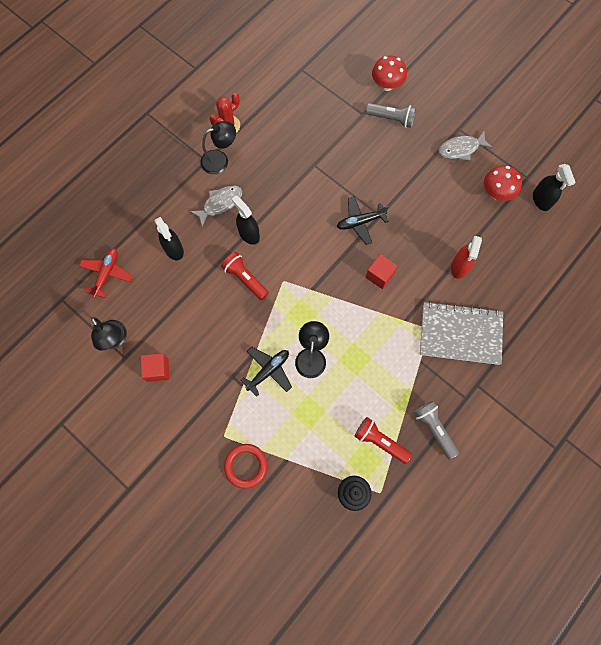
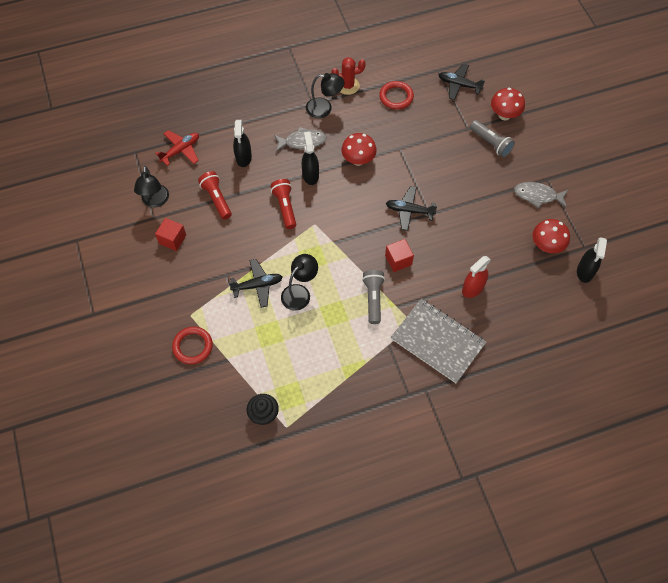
camera: 30 degrees right, 10 degrees down
(279, 115) = (396, 97): none -> red ring
(283, 196) = (358, 160): none -> red mushroom
(329, 75) = (459, 85): none -> black plane
(380, 441) = (312, 388): red flashlight -> red flashlight (216, 199)
(434, 429) = (364, 403): grey flashlight -> grey flashlight (373, 299)

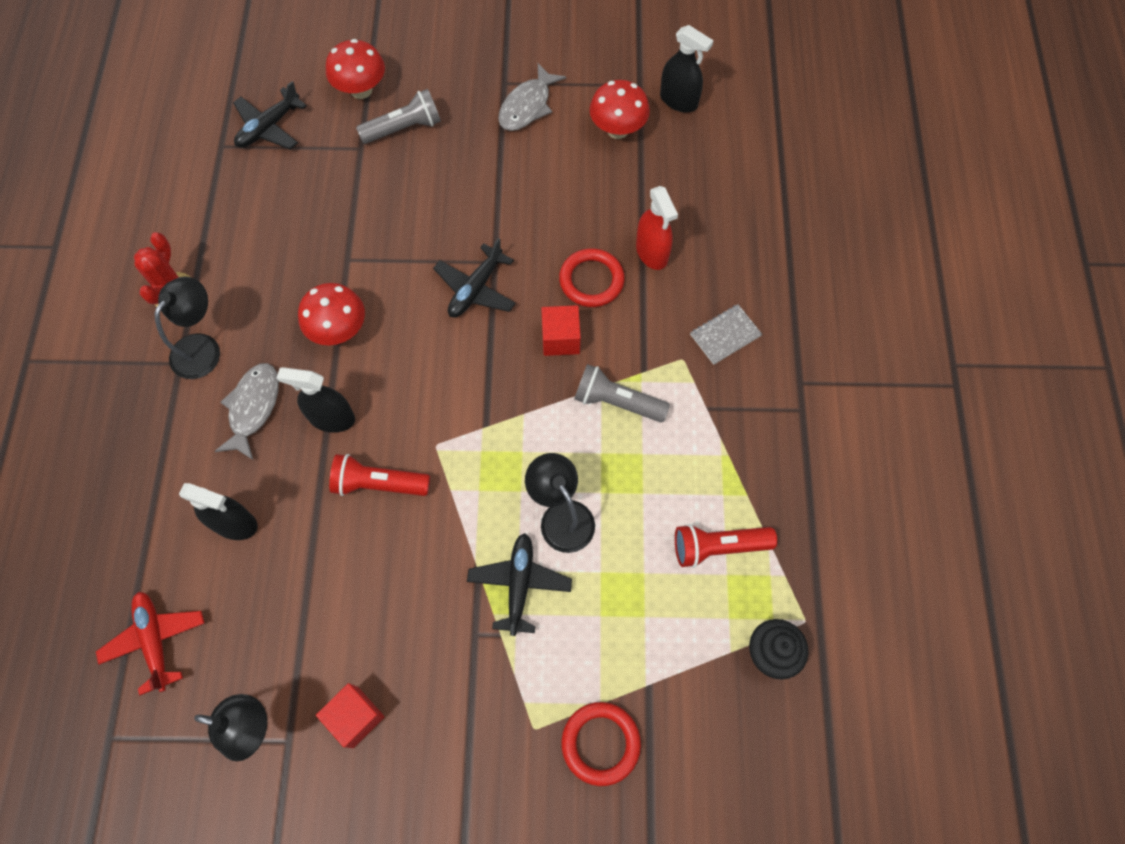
camera: 70 degrees left, 5 degrees up
(216, 199) = (303, 603): red flashlight -> red flashlight (718, 547)
(396, 97) = (241, 226): red ring -> red ring (591, 280)
(438, 341) = (725, 335): grey notebook -> grey notebook, size x0.45

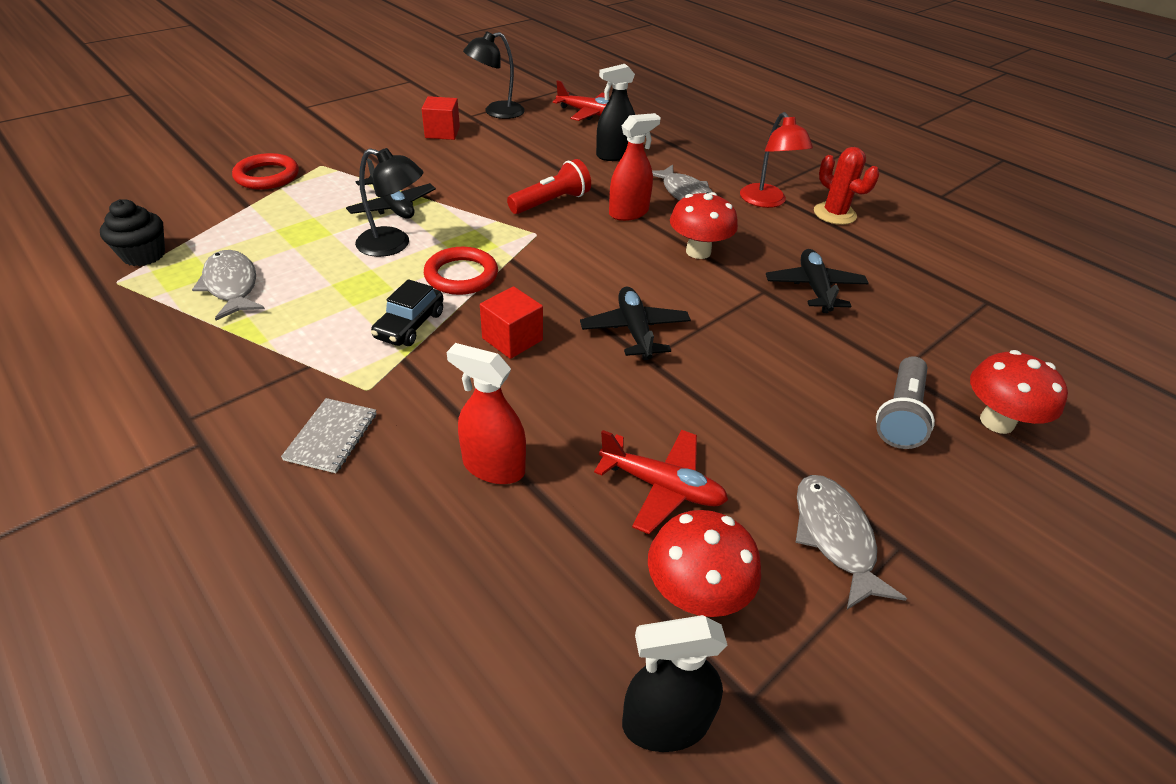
camera: 135 degrees right, 25 degrees down
(202, 347) = (767, 201): black lamp -> red lamp
(269, 127) = (989, 336): black plane -> black plane (814, 288)
(332, 418) = (628, 213): black spray bottle -> red spray bottle
(578, 182) = (662, 486): none -> red plane
(591, 280) = (534, 400): red ring -> red ring (461, 275)
(617, 402) = (410, 325): grey flashlight -> black car
(718, 547) = (232, 286): red flashlight -> grey fish

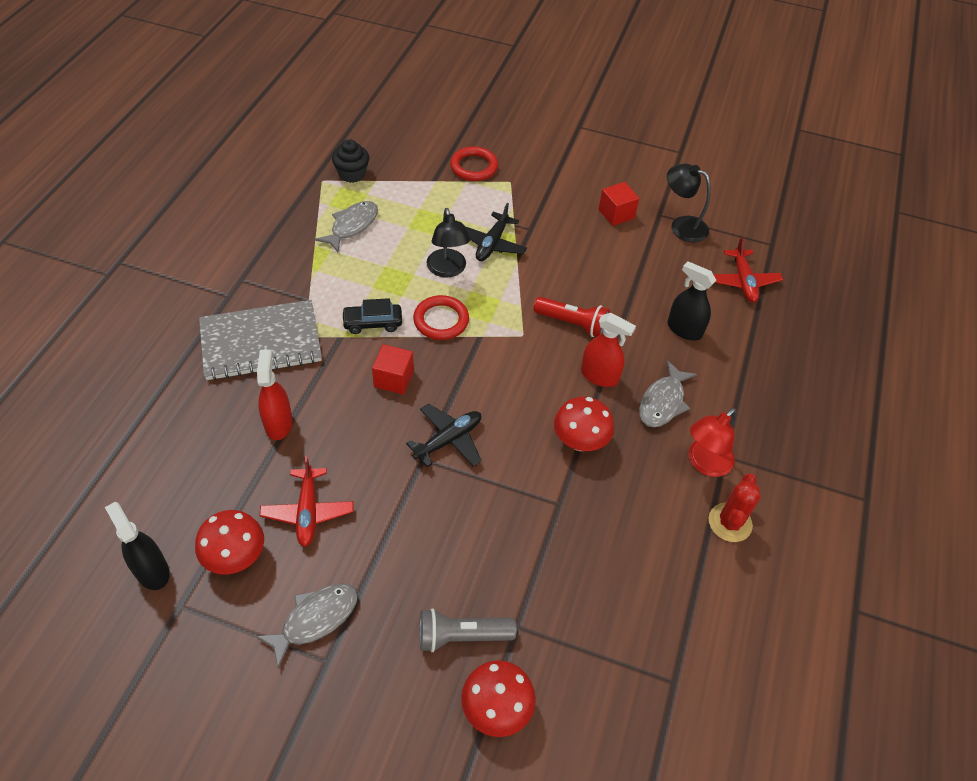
camera: 60 degrees right, 10 degrees up
(331, 437) = (261, 342): grey notebook -> grey notebook, size x2.20
(814, 288) = (589, 537): black plane -> none

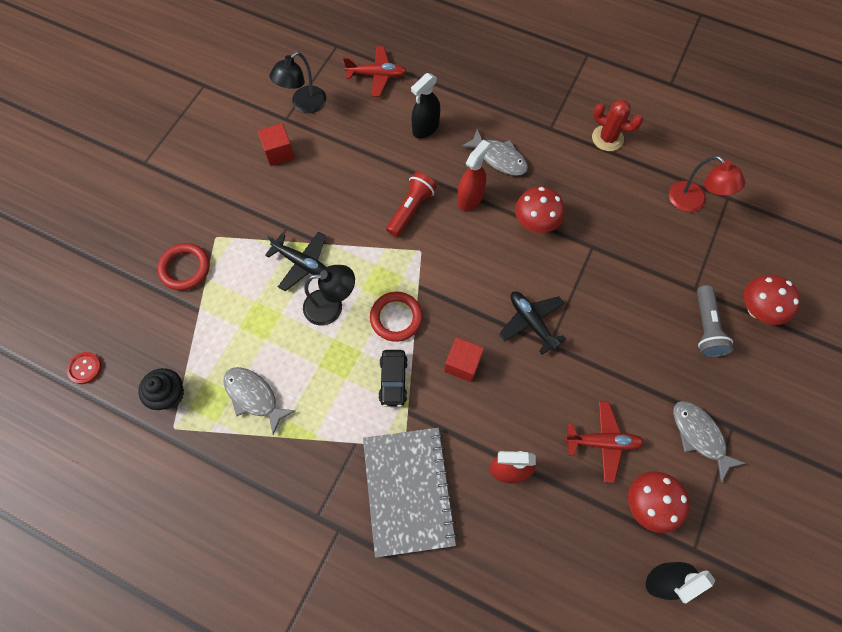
camera: 80 degrees left, 15 degrees up
(373, 123) = (85, 368): none -> red button
(704, 463) = (557, 143): red lamp -> red lamp (692, 202)

